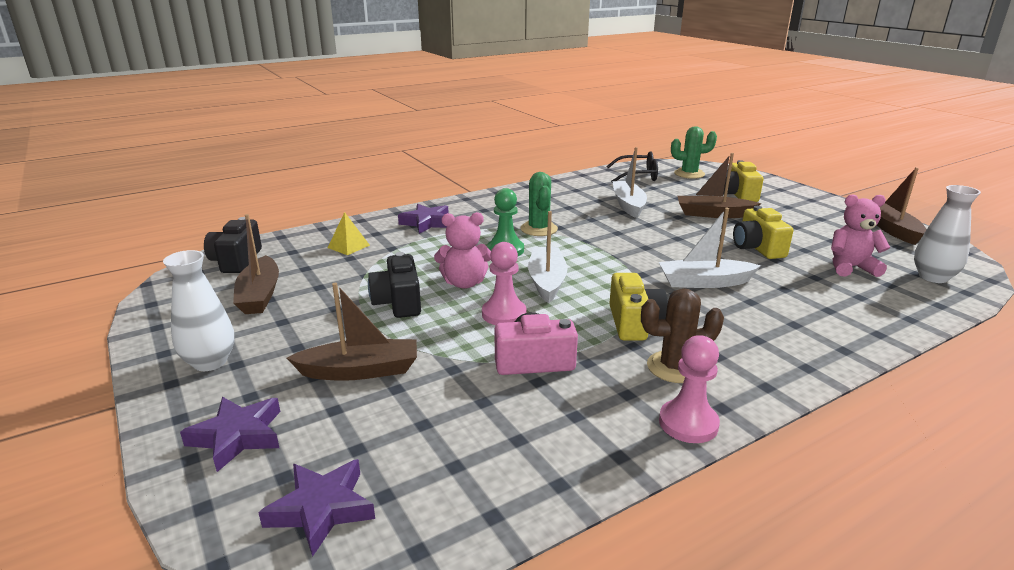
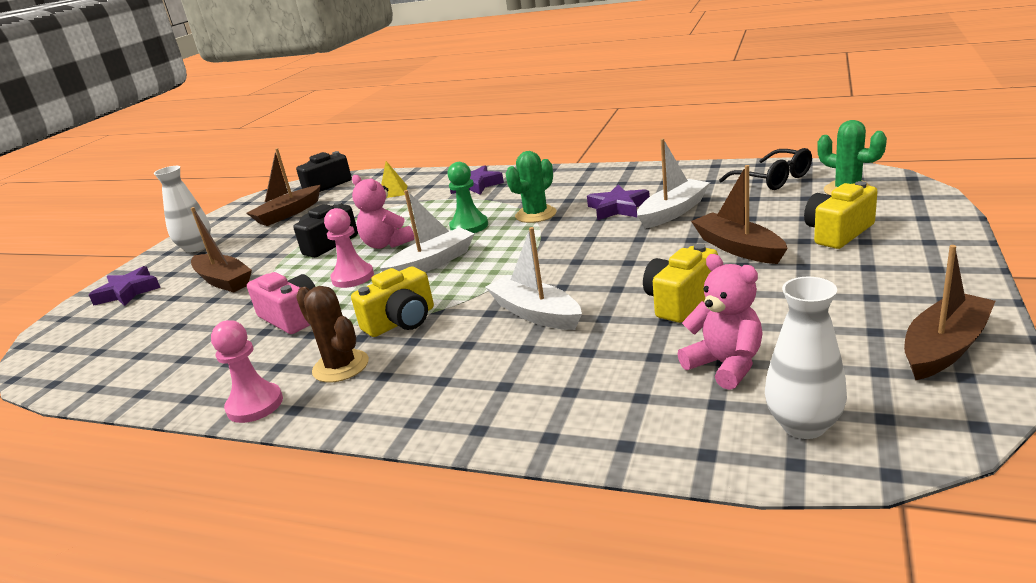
camera: 55 degrees right, 0 degrees up
(321, 509) = (76, 343): purple star -> purple star (618, 208)

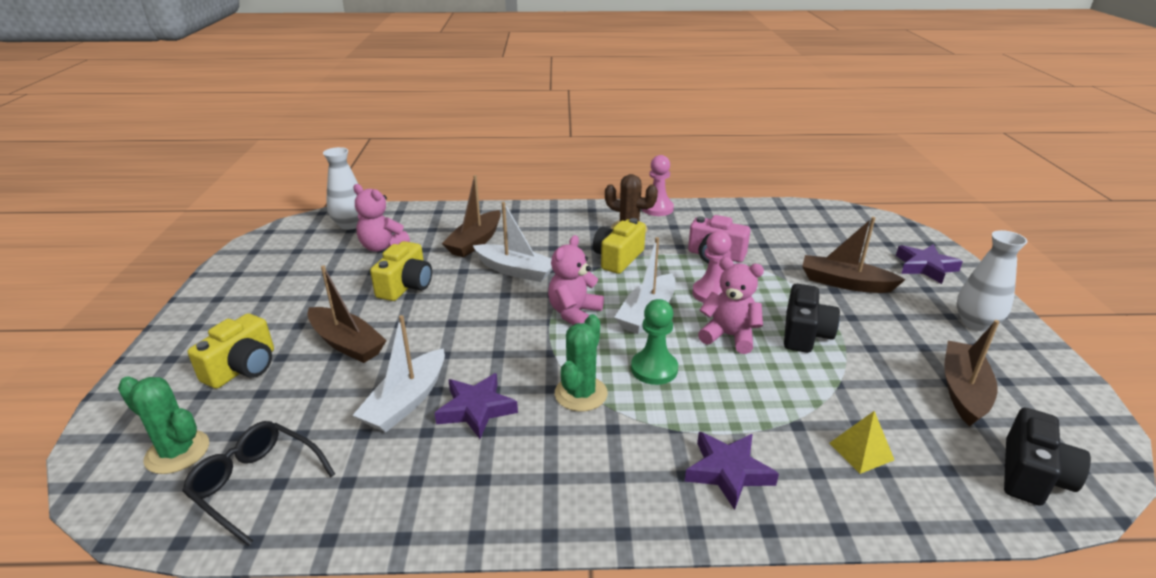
camera: 155 degrees right, 5 degrees up
(500, 265) = (574, 313): none -> pink teddy bear
(944, 347) = (250, 265): brown boat -> brown boat (475, 242)

